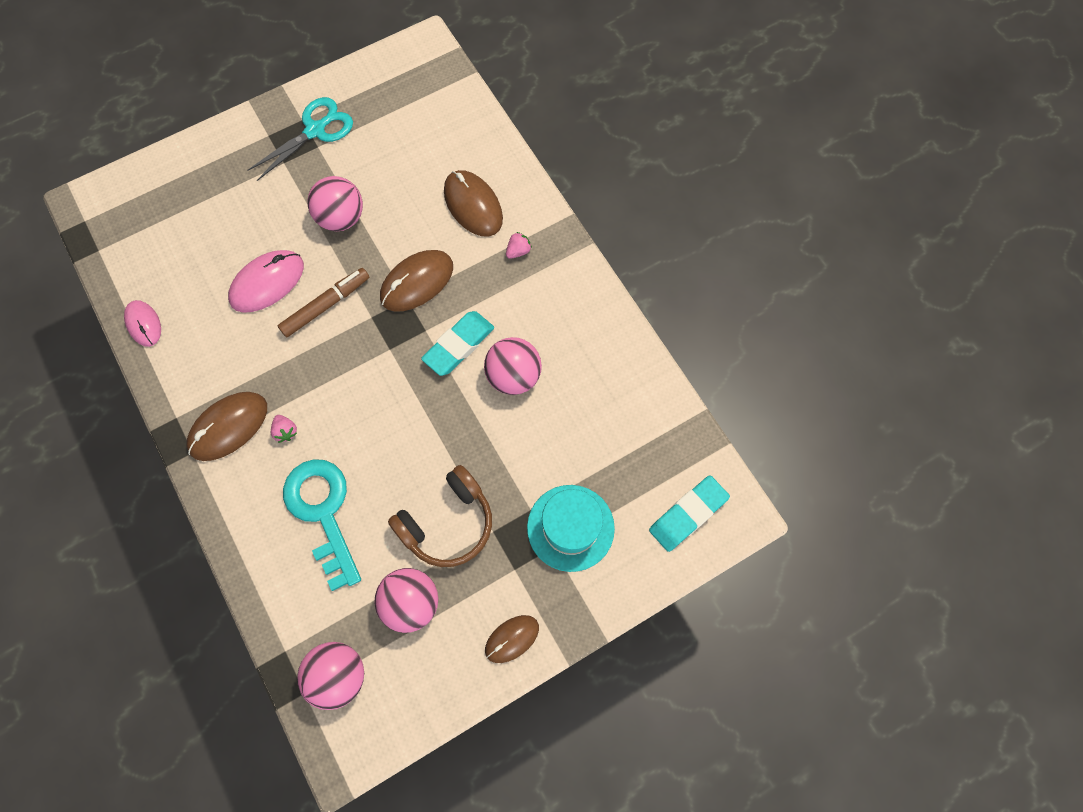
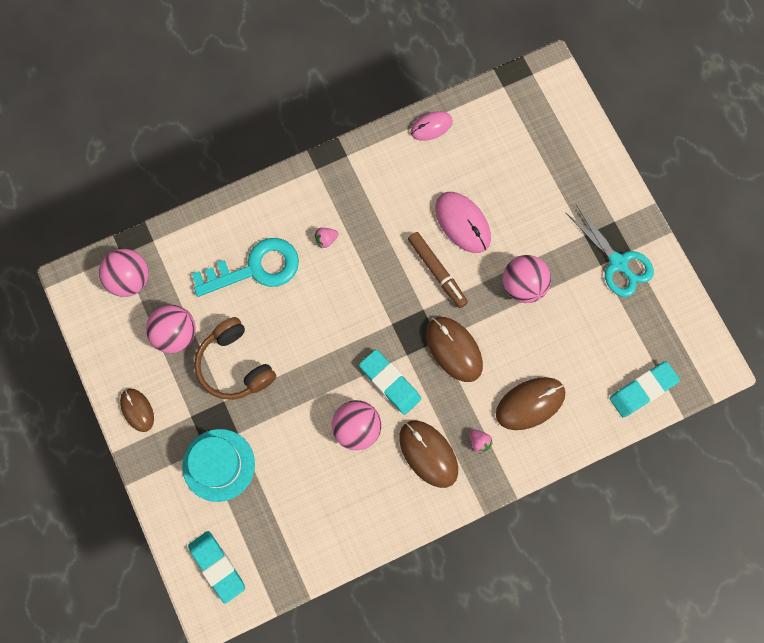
camera: 95 degrees right, 5 degrees up
(228, 427) = (334, 195): brown mouse -> brown mouse (428, 454)
(452, 105) = (643, 390): none -> turquoise eraser

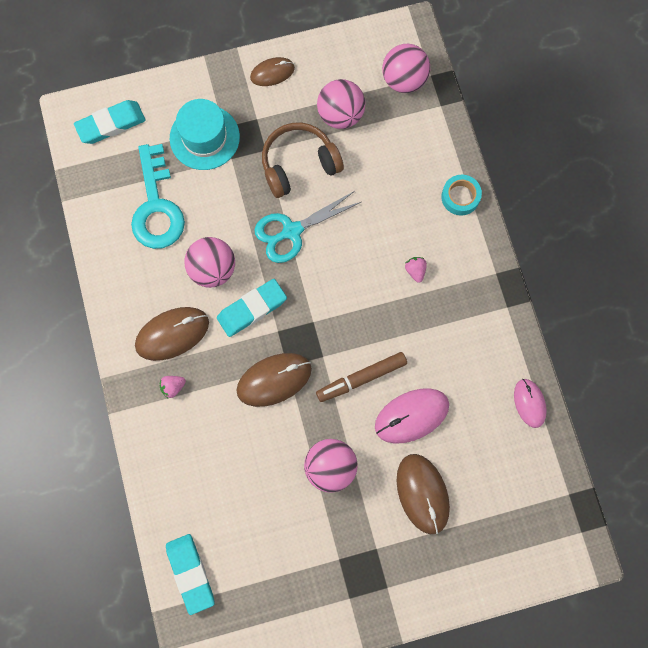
camera: 100 degrees right, 0 degrees up
(246, 210) = (460, 197): none -> turquoise tape
(255, 268) = (395, 197): turquoise key -> turquoise key (156, 206)
(530, 403) = (201, 447): brown mouse -> brown mouse (422, 493)
(618, 263) = (337, 580): turquoise scissors -> turquoise scissors (292, 231)

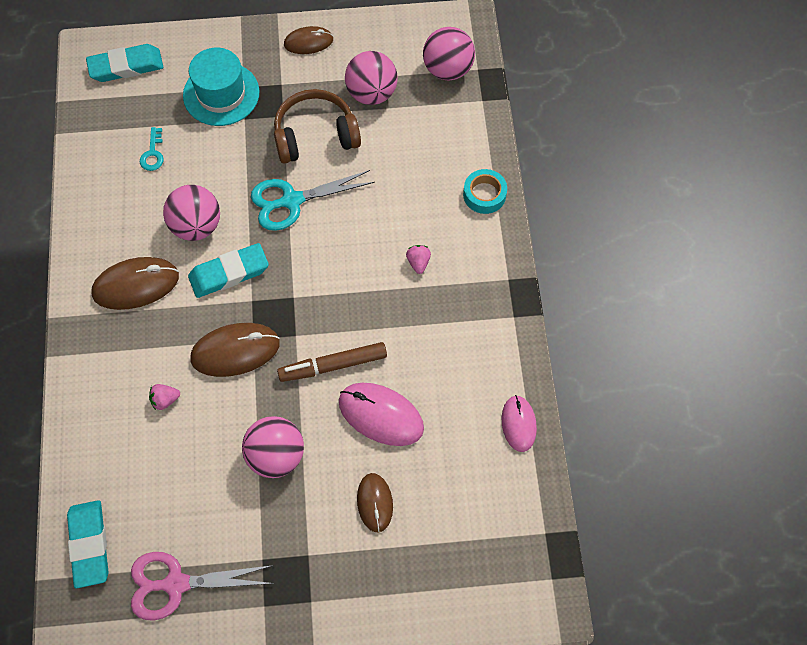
camera: 10 degrees right, 10 degrees down
(156, 206) = (153, 153): turquoise key -> turquoise key, size x0.41
(173, 387) = (122, 340): pink strawberry -> pink strawberry (165, 400)
(272, 593) = (176, 584): none -> pink scissors
(411, 416) = (381, 415): pink mouse -> pink mouse turned 45 degrees clockwise
(422, 493) = (375, 502): brown mouse -> brown mouse, size x0.63

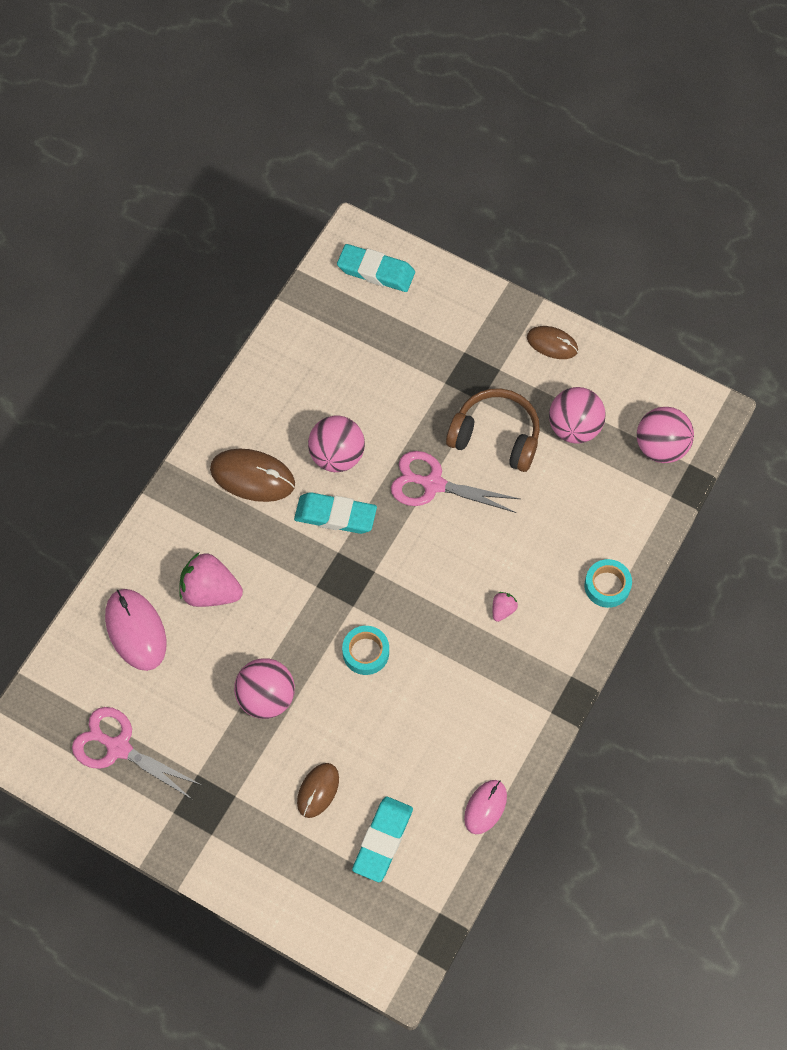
camera: 35 degrees right, 0 degrees up
(89, 545) = (75, 671): turquoise eraser -> turquoise eraser (383, 840)
(153, 153) = (345, 367): turquoise key -> none
(165, 400) = (210, 591): pink strawberry -> pink strawberry, size x2.10
(221, 94) = (440, 347): turquoise hat -> none
(235, 351) = (294, 587): brown mouse -> none
(292, 201) = (433, 484): turquoise scissors -> pink scissors
(333, 365) = (365, 652): brown marker -> turquoise tape
(381, 415) = (375, 721): pink mouse -> pink mouse (136, 630)

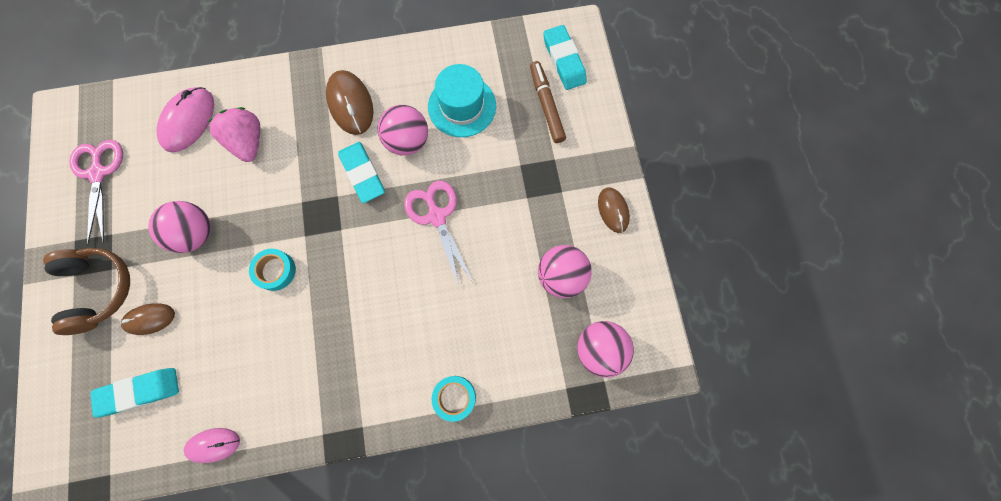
camera: 50 degrees right, 10 degrees up
(343, 386) = (462, 106): none -> turquoise hat
(407, 319) = (546, 105): none -> brown marker
(496, 437) = (508, 229): brown headphones -> brown headphones (99, 289)
(503, 610) = (377, 337): pink strawberry -> none

